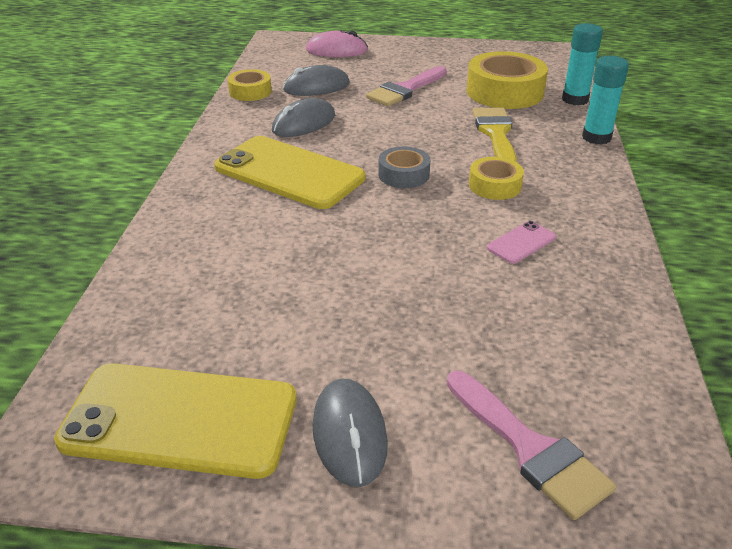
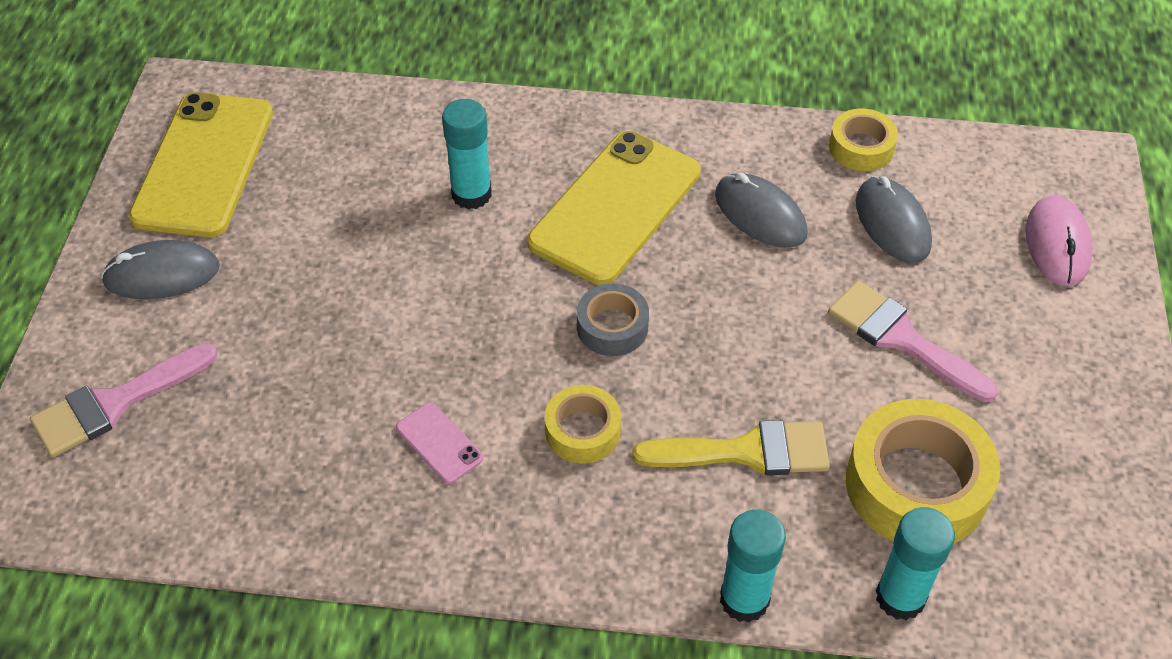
camera: 90 degrees right, 15 degrees up
(263, 236) = (471, 194): none -> turquoise glue stick

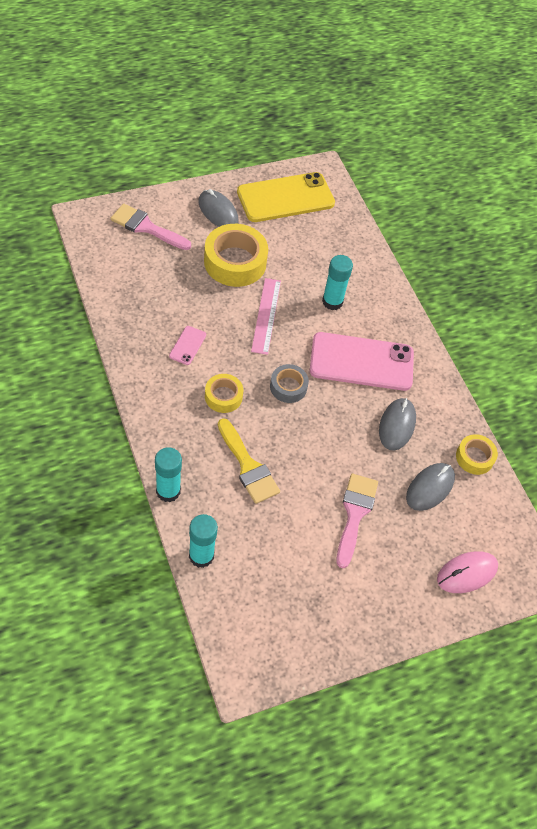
camera: 55 degrees right, 5 degrees up
(444, 297) = (266, 315): none -> pink ruler
(615, 207) = (361, 362): yellow phone -> pink phone
(916, 485) = (268, 545): yellow tape -> yellow tape (235, 262)

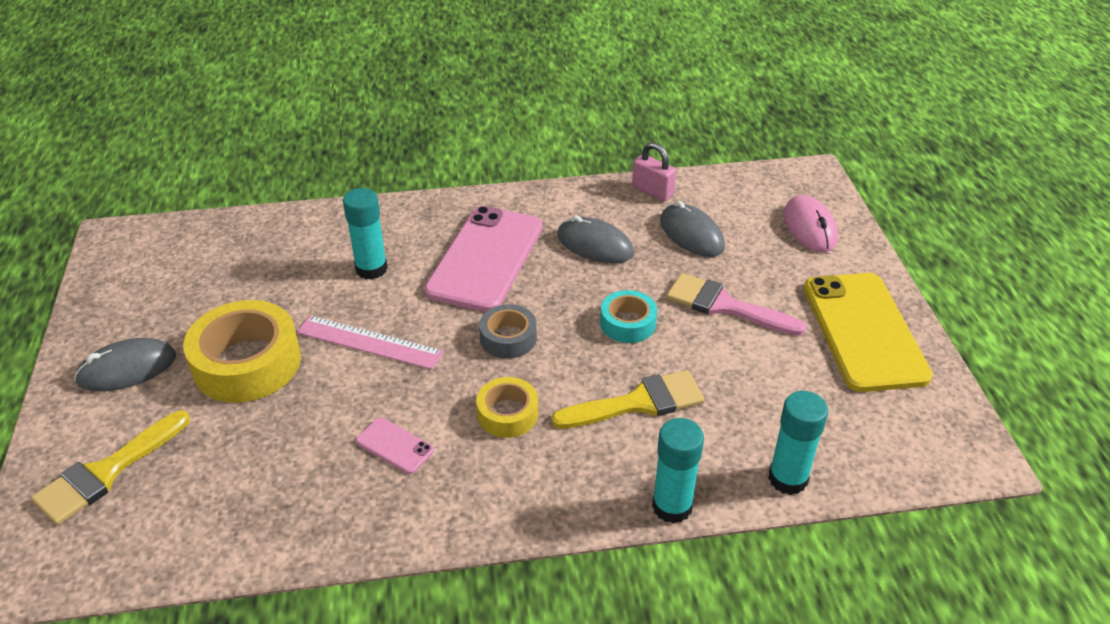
camera: 70 degrees left, 15 degrees down
(146, 227) = (106, 472): pink brush -> yellow brush
(285, 198) = (146, 285): yellow phone -> yellow phone (864, 331)
(320, 454) = (628, 323): none -> turquoise tape
(474, 457) = (652, 191): yellow tape -> pink padlock

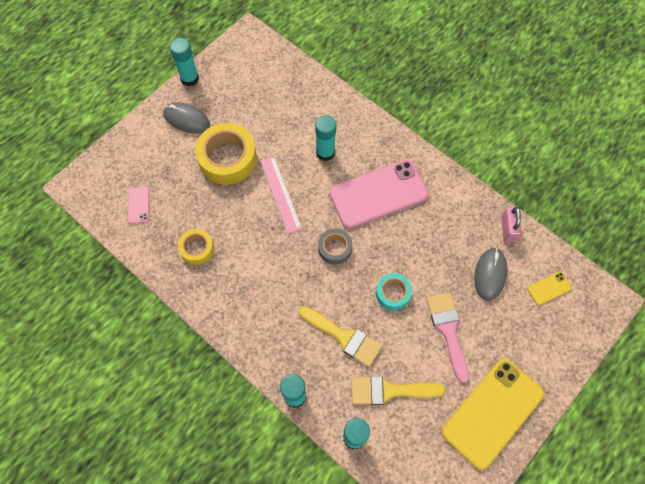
camera: 50 degrees right, 25 degrees up
(76, 328) = (190, 78): none -> turquoise glue stick
(106, 472) = (135, 166): yellow brush -> yellow brush (389, 391)
(394, 446) = (234, 256): pink phone -> pink phone (138, 205)
(507, 414) = (289, 286): yellow tape -> yellow tape (197, 249)
(595, 245) = (436, 235): grey mouse -> none
(754, 204) = (549, 288): none -> yellow phone
(809, 227) = (556, 331): pink mouse -> none

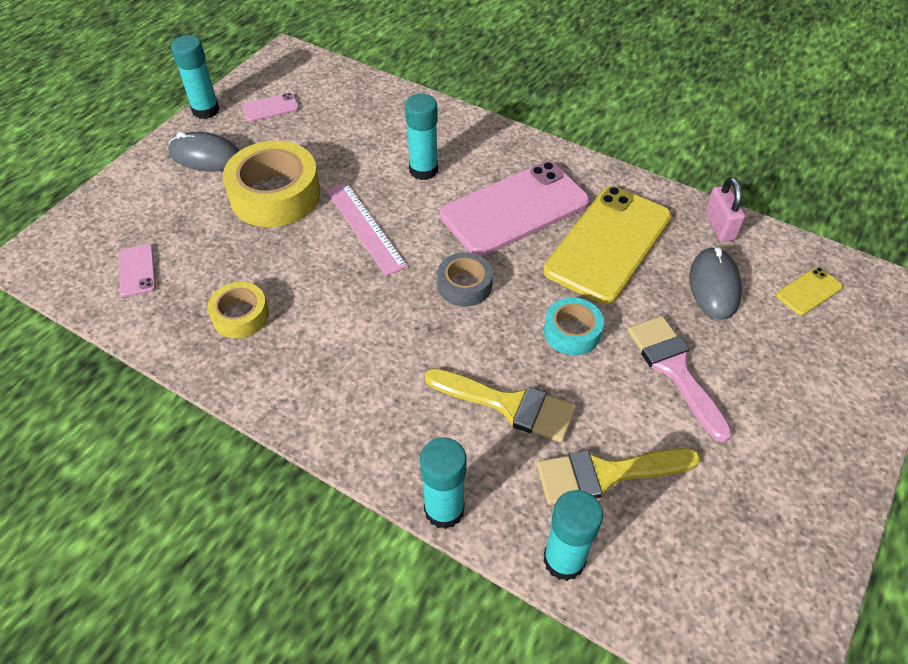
camera: 10 degrees left, 15 degrees down
(232, 83) = (270, 108): none -> pink phone
(492, 412) = (788, 479): yellow phone -> yellow phone (608, 244)

